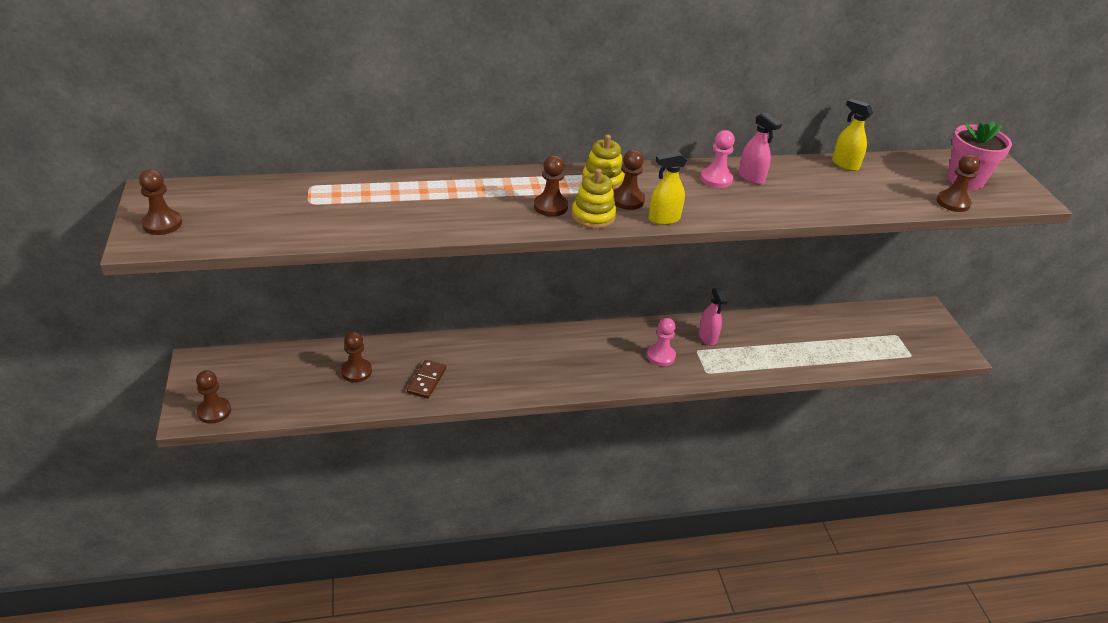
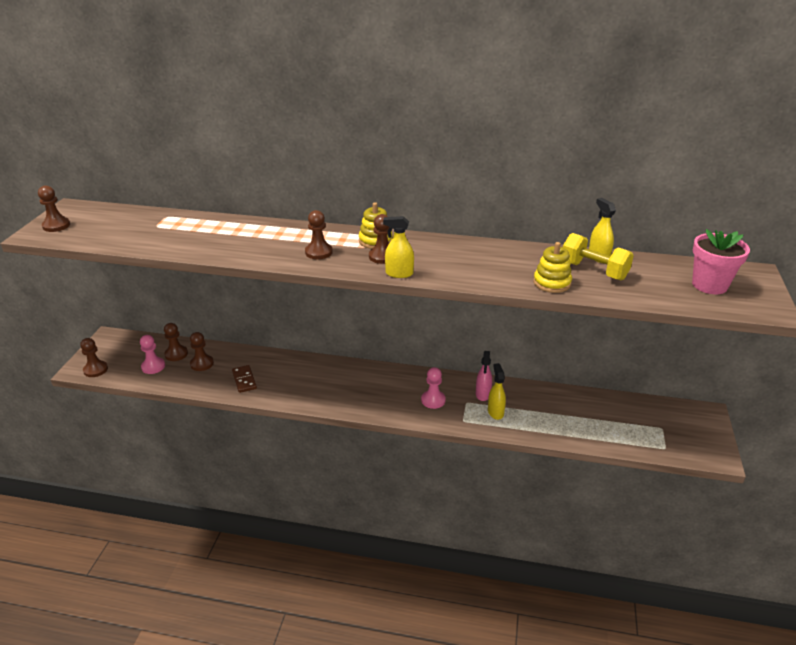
camera: 25 degrees right, 5 degrees down
(427, 381) = (244, 380): brown domino -> brown domino turned 60 degrees counterclockwise
(593, 216) = (344, 263): yellow stacking toy -> yellow stacking toy (552, 283)
(716, 179) = (470, 252): pink pawn -> pink pawn (153, 366)
(733, 355) = (495, 412): none -> yellow spray bottle
(751, 178) = (502, 255): pink spray bottle -> none
(853, 181) = (594, 271): none -> yellow dumbbell
(953, 203) = (679, 301): brown pawn -> brown pawn (176, 354)

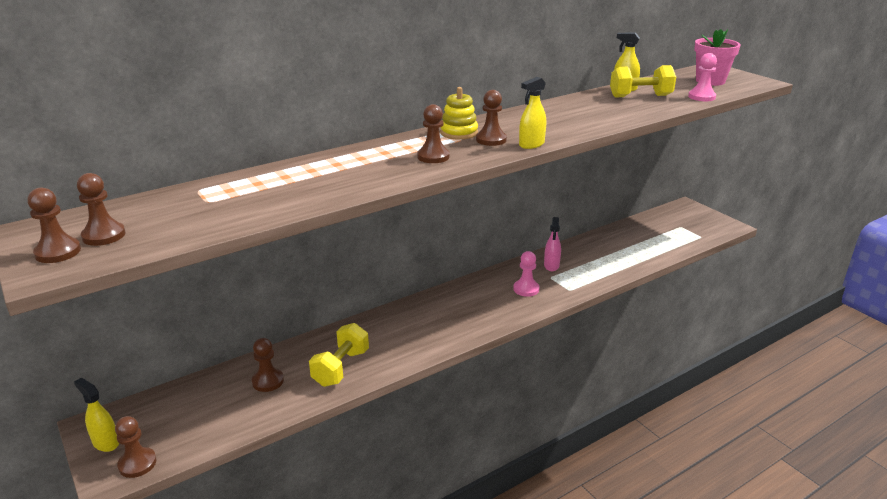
camera: 45 degrees left, 5 degrees down
(153, 366) = (212, 416): pink pawn -> pink pawn (701, 97)
(176, 354) = (220, 390): brown pawn -> brown pawn (104, 235)
(244, 380) = (341, 368): brown domino -> yellow dumbbell
(483, 394) = (551, 266): pink spray bottle -> pink spray bottle turned 45 degrees clockwise
(495, 412) = (579, 272): yellow spray bottle -> yellow spray bottle (105, 442)
(552, 283) = (636, 111): yellow stacking toy -> none

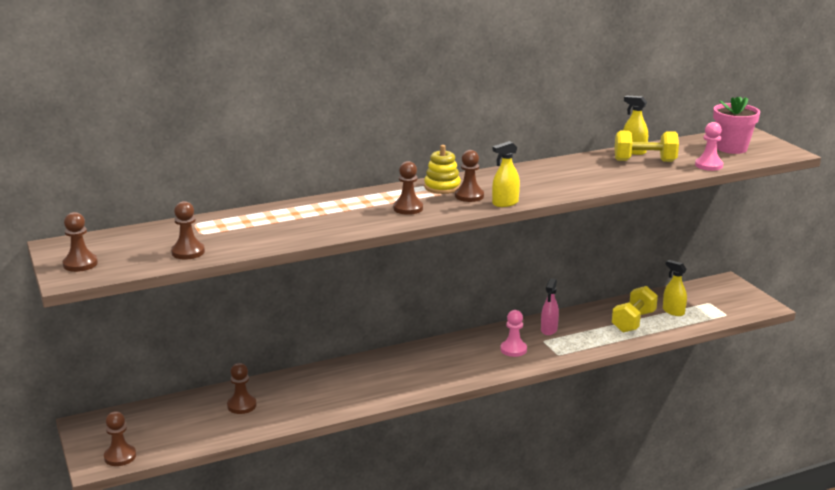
camera: 10 degrees right, 5 degrees down
(104, 235) = (115, 254): brown pawn -> brown pawn (188, 252)
(105, 442) = (95, 438): yellow spray bottle -> yellow spray bottle (673, 311)
(341, 368) = (310, 401): yellow dumbbell -> yellow dumbbell (633, 322)

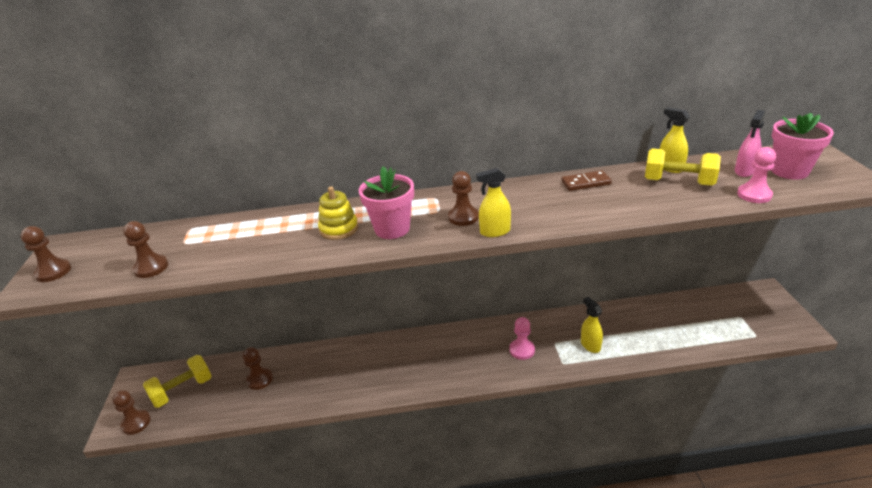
camera: 20 degrees right, 10 degrees up
(408, 208) = (392, 229): brown pawn -> pink flower pot
(442, 187) = (443, 202): yellow stacking toy -> yellow stacking toy (339, 229)
(549, 330) = (564, 330): pink spray bottle -> pink spray bottle (744, 171)
(565, 166) = (586, 183): none -> brown domino
(633, 322) = (653, 331): yellow dumbbell -> yellow dumbbell (182, 390)
(673, 311) = (698, 323): yellow spray bottle -> yellow spray bottle (590, 345)

